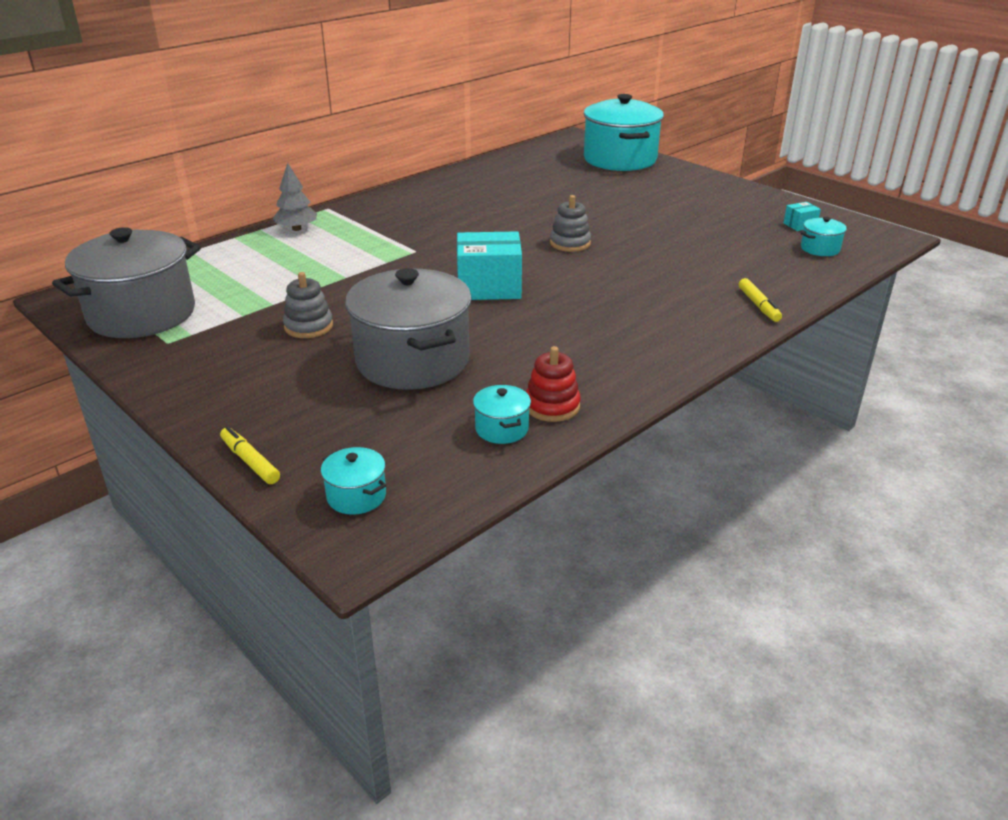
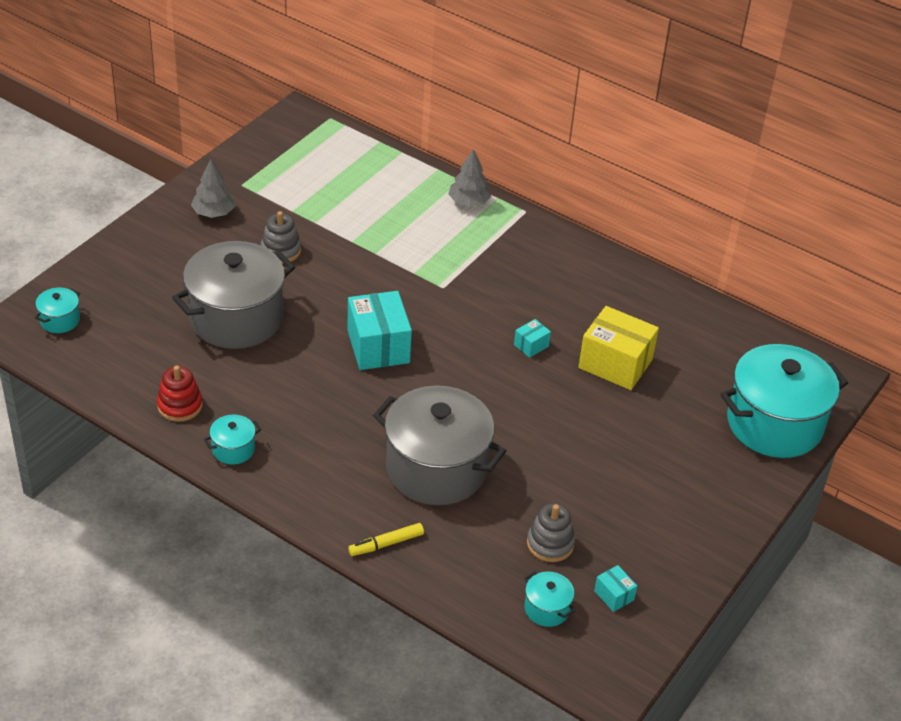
camera: 75 degrees right, 10 degrees up
(142, 314) = (282, 159): grey pot -> grey pot (436, 469)
(207, 364) = (214, 212): none -> grey tree
(250, 461) = (94, 264): yellow marker -> none
(502, 429) = (145, 380): turquoise pot -> turquoise pot (233, 449)
(511, 224) = (531, 345): none -> turquoise box
(543, 197) = (615, 364): none -> yellow box
(570, 243) = (495, 395): grey stacking toy -> grey stacking toy (550, 544)

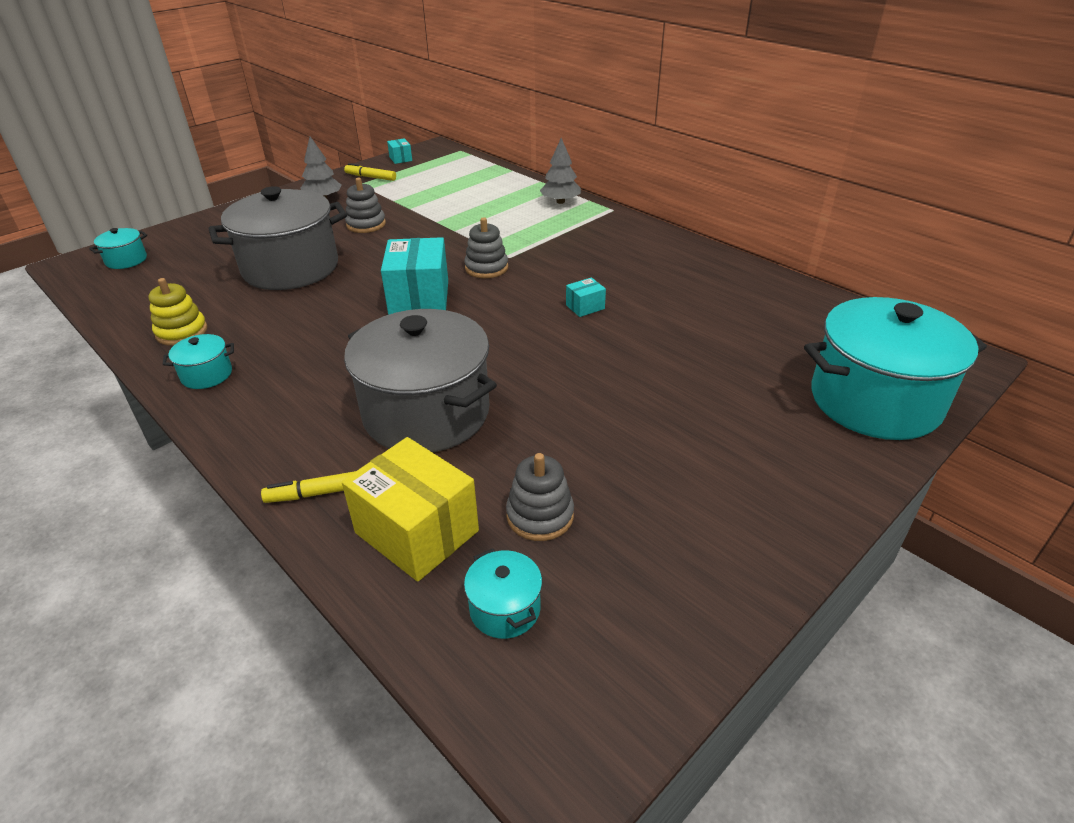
camera: 15 degrees right, 5 degrees down
(180, 405) = (182, 332): red stacking toy -> yellow stacking toy
(248, 173) = (371, 177): none -> yellow marker
(426, 303) = (486, 268): none -> grey stacking toy
(614, 595) = (614, 601): turquoise box -> turquoise box (400, 159)
(615, 364) = (677, 328): yellow box -> yellow box (417, 532)

